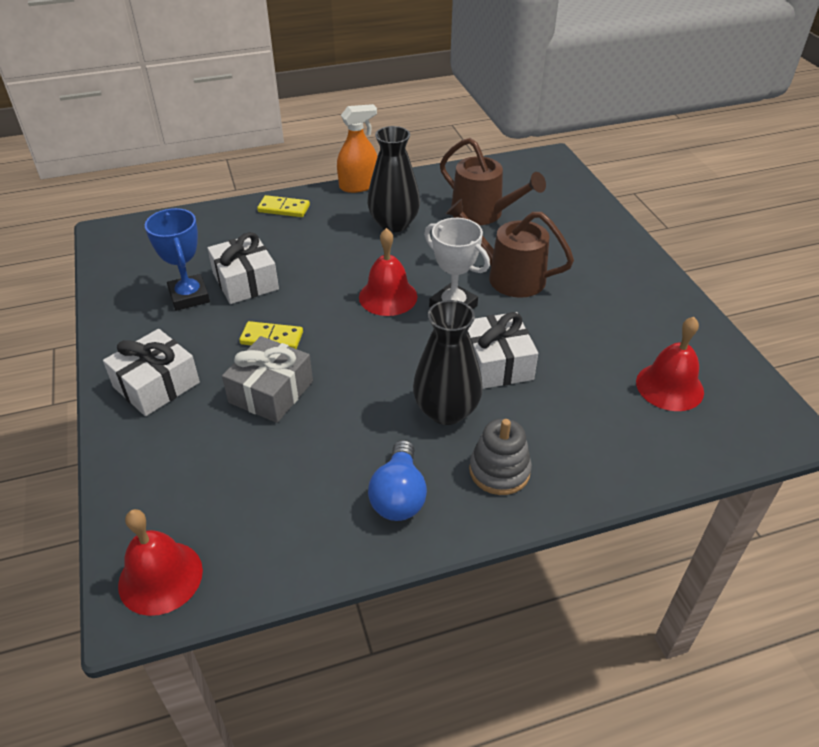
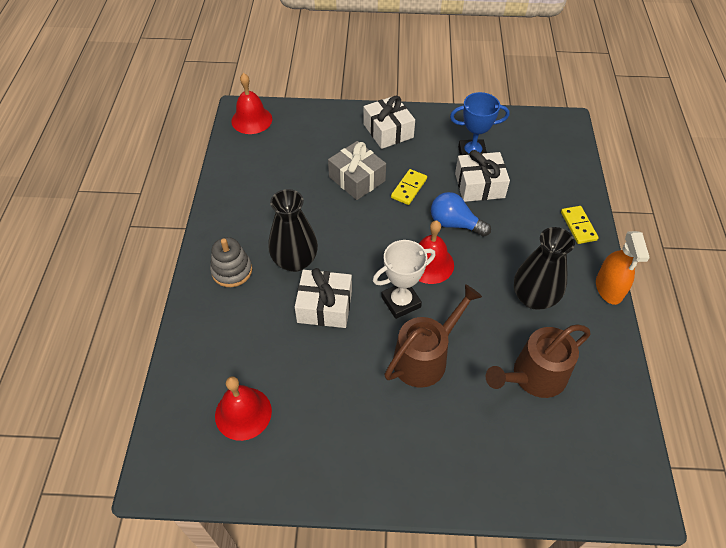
camera: 110 degrees right, 10 degrees up
(284, 208) = (578, 226): yellow domino -> yellow domino turned 45 degrees counterclockwise
(399, 496) = (243, 217): blue light bulb -> blue light bulb (454, 224)

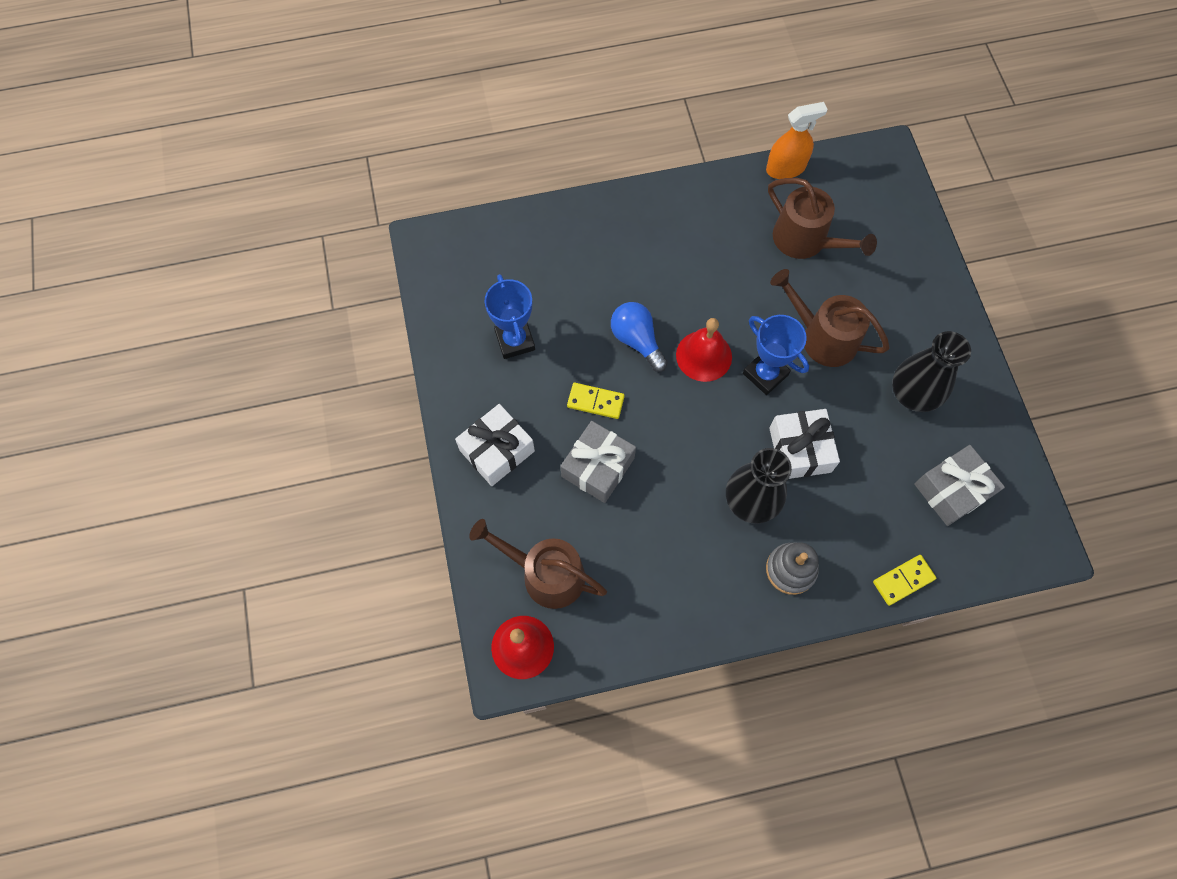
camera: 105 degrees left, 15 degrees up
(243, 413) = (952, 490): red bell -> grey gift
(292, 138) = (546, 574): none -> brown watering can
(401, 302) = (765, 374): white trophy -> blue trophy
(454, 224) = (637, 340): blue light bulb -> blue light bulb turned 135 degrees clockwise
(479, 185) = (567, 324): white gift -> none
(534, 297) = (713, 250): black vase -> black vase (912, 394)
(578, 226) = (599, 217): yellow domino -> yellow domino (903, 580)
(609, 288) = (677, 185): orange spray bottle -> orange spray bottle (785, 168)

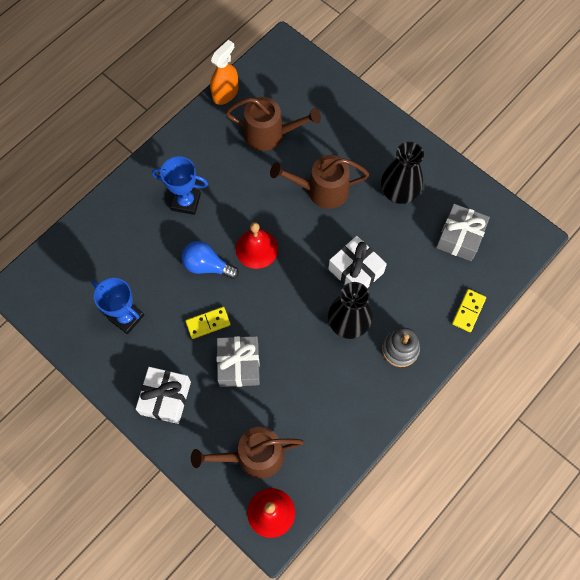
camera: 35 degrees left, 0 degrees up
(765, 374) = (303, 236): blue trophy -> blue trophy (186, 202)

